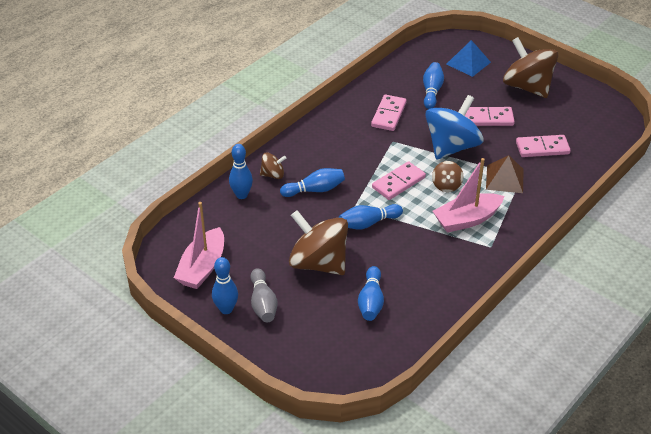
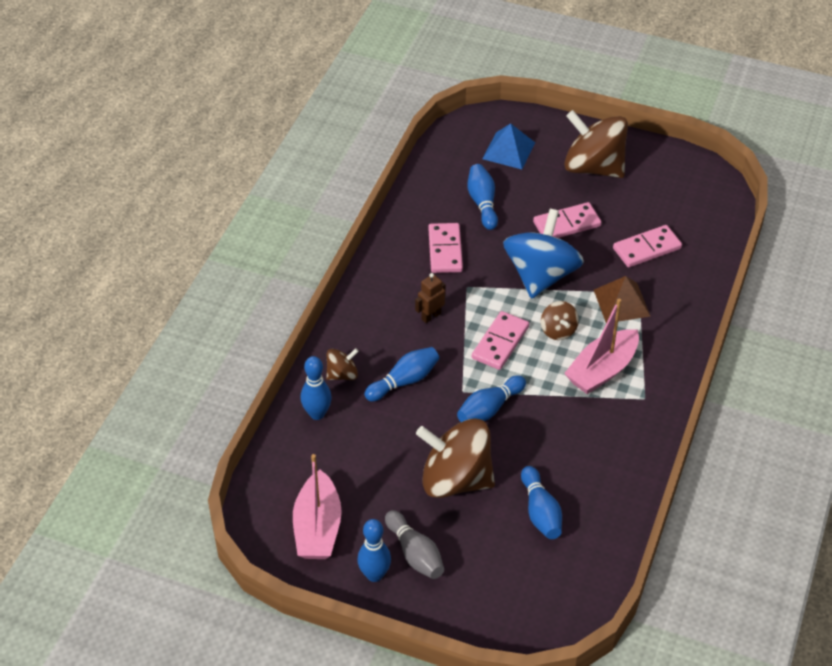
camera: 20 degrees left, 5 degrees up
(356, 153) = (431, 316): none -> brown robot

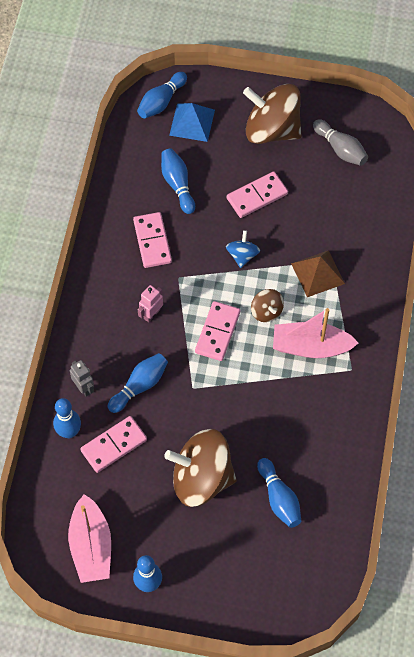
camera: 10 degrees left, 15 degrees up
(342, 374) = (84, 388): brown spinning top -> grey robot
(415, 553) = (179, 557): grey bowling pin -> grey bowling pin (340, 149)
(431, 316) = (151, 314): brown robot -> pink robot
(489, 408) = (219, 402): blue bowling pin -> blue bowling pin (161, 102)
(541, 275) = (242, 255): blue spinning top -> blue spinning top, size x0.47
(602, 370) = (311, 347): pink boat -> pink boat turned 60 degrees clockwise
(647, 248) = (332, 212): pink domino -> pink domino (114, 445)

